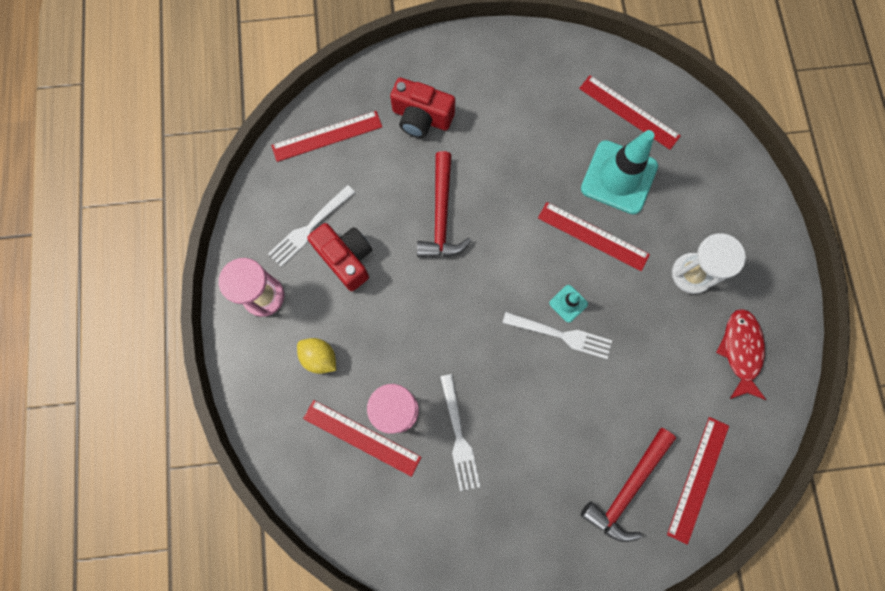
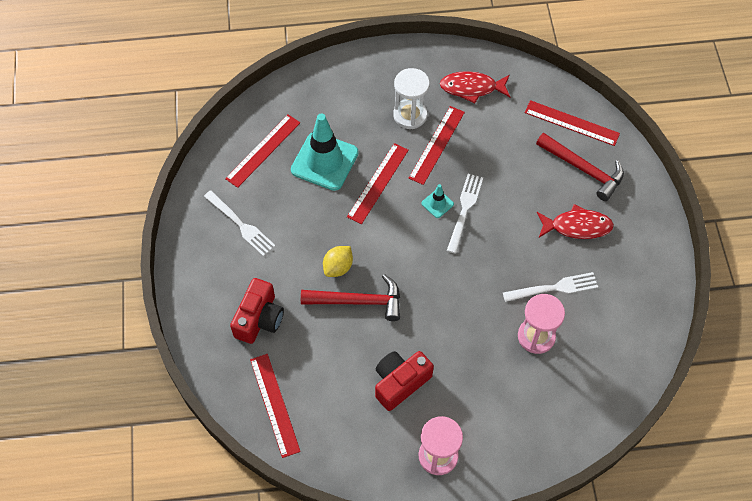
camera: 90 degrees left, 15 degrees down
(310, 227) = (369, 416): white fork -> white fork (240, 225)
(319, 357) = (494, 402): yellow lemon -> yellow lemon (338, 267)
(361, 438) = (562, 364): red ruler -> red ruler (437, 145)
(543, 472) = (577, 226): none -> red fish

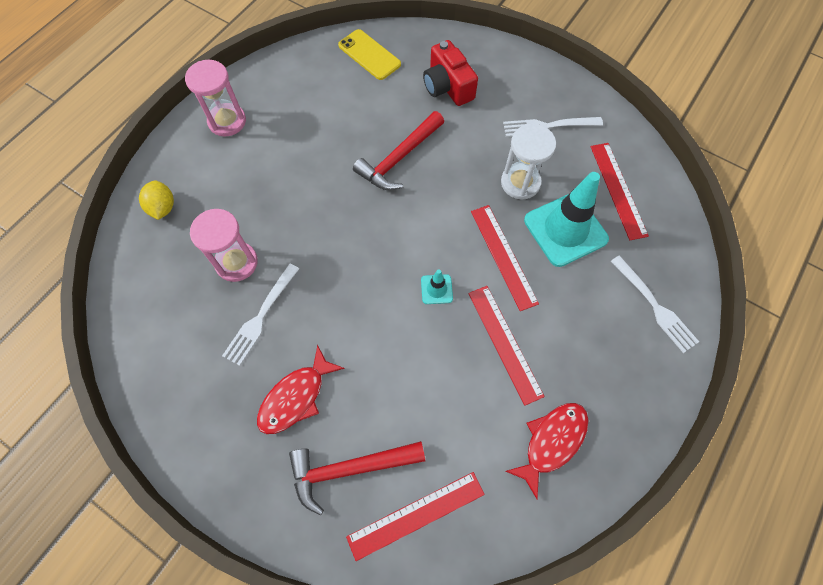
camera: 130 degrees right, 5 degrees up
(275, 404) = (369, 55): red ruler -> yellow phone
(338, 267) = (444, 166): yellow lemon -> yellow lemon (163, 208)
(400, 382) = (304, 138): red camera -> none
(410, 115) = (563, 346): white hourglass -> white hourglass (520, 182)
(464, 210) = (408, 307): white fork -> white fork (654, 306)

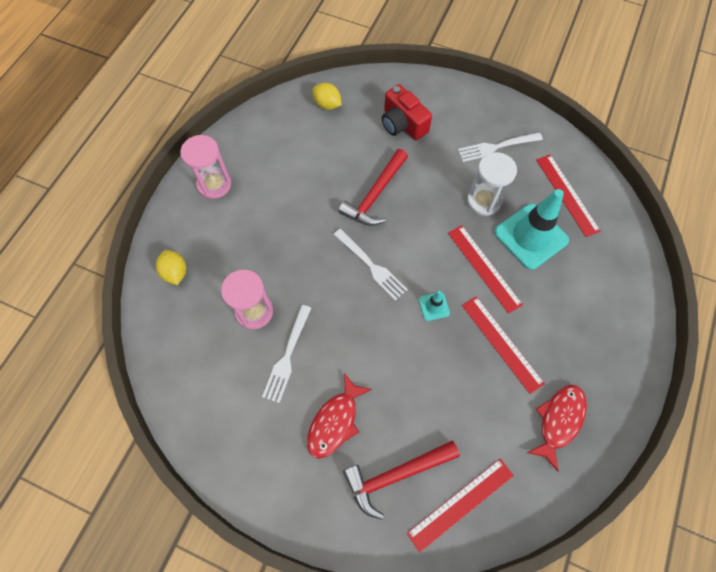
camera: 10 degrees left, 0 degrees up
(369, 55) = (327, 105): yellow phone -> yellow lemon
(654, 306) = (618, 290): white fork -> white fork (371, 266)

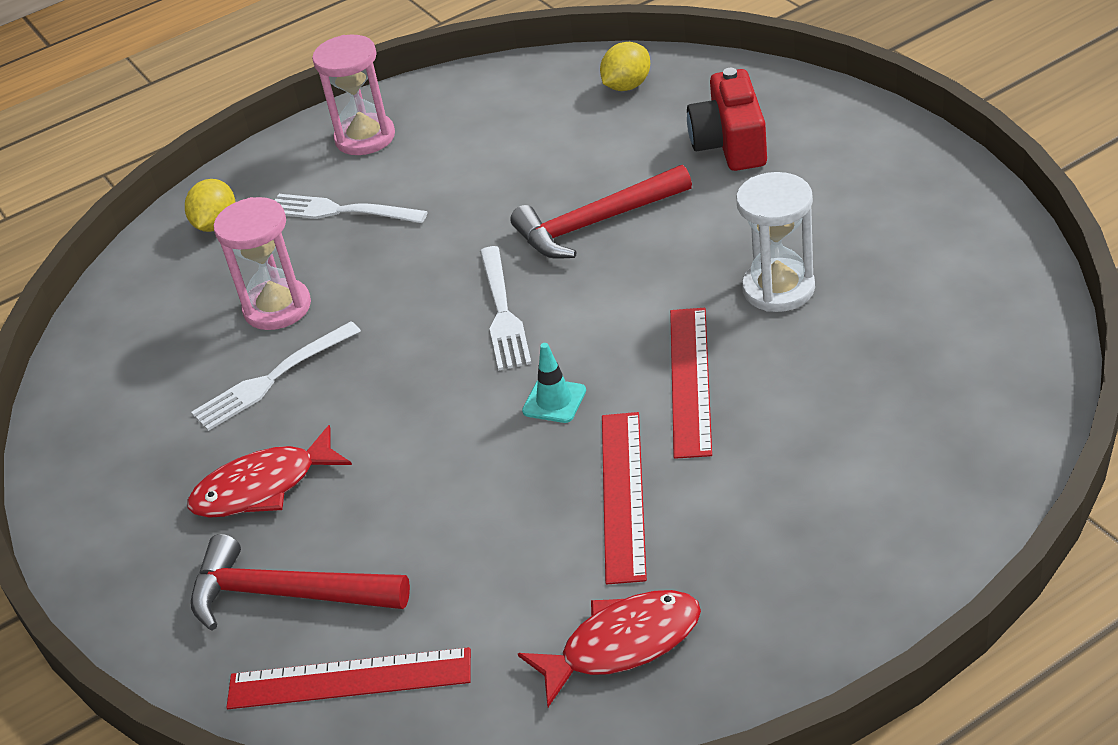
camera: 40 degrees right, 25 degrees down
(327, 105) = (627, 86): yellow lemon -> yellow lemon turned 60 degrees clockwise
(496, 147) = (874, 221): white fork -> white fork (341, 211)
(530, 236) = (819, 366): turquoise traffic cone -> none
(567, 194) = (949, 329): red ruler -> none

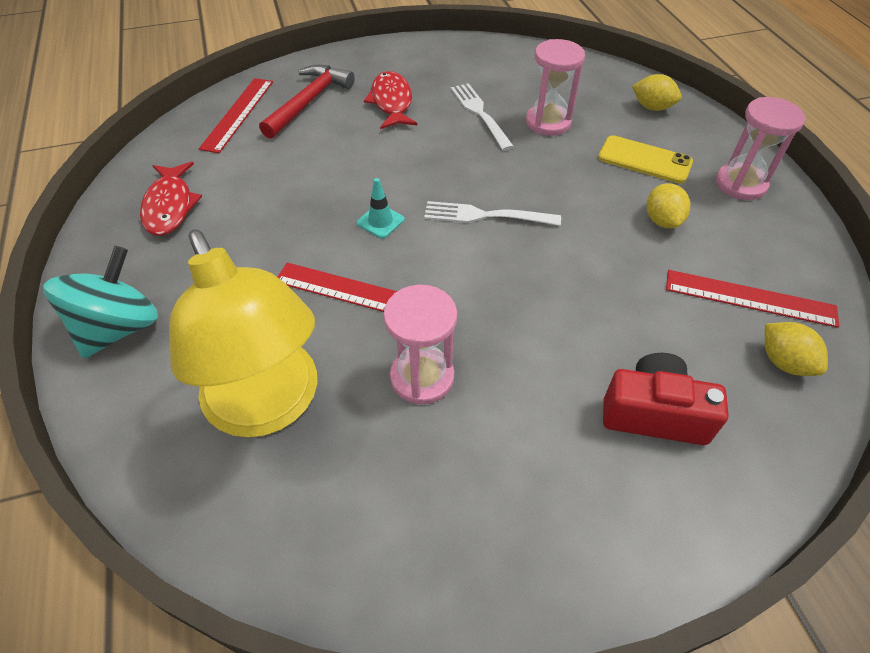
camera: 100 degrees right, 10 degrees up
(341, 211) = (644, 160): white fork -> yellow phone
(454, 180) = (662, 220): none -> yellow lemon
(596, 223) = (568, 287): red hammer -> none
(622, 495) = (276, 232): red ruler -> red ruler (750, 298)
(778, 289) = (422, 377): white hourglass -> pink hourglass
(868, 570) = (119, 328): none -> turquoise spinning top
(885, 383) = (269, 406): none -> yellow lamp

